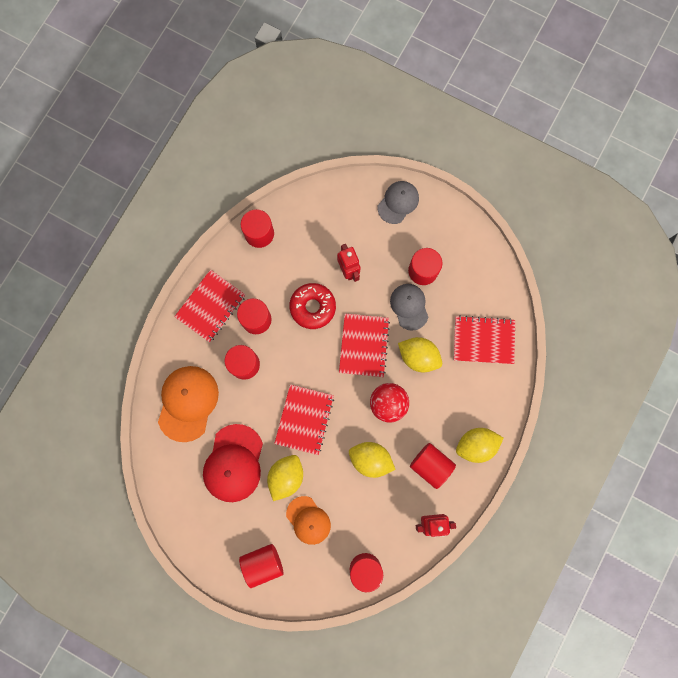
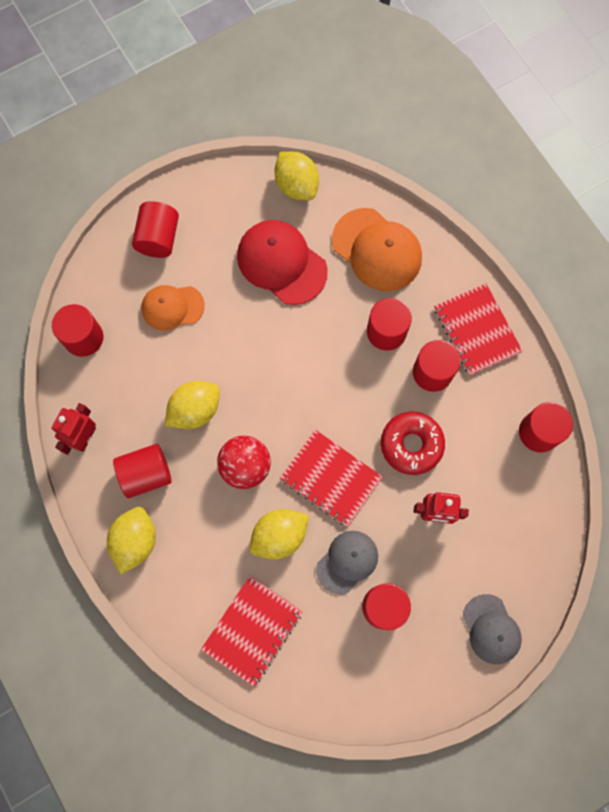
camera: 120 degrees right, 5 degrees down
(286, 476) = (233, 309): yellow lemon -> yellow lemon (296, 186)
(304, 419) = (284, 362): red notebook -> none
(409, 306) = (347, 562): grey cap -> grey cap turned 60 degrees counterclockwise

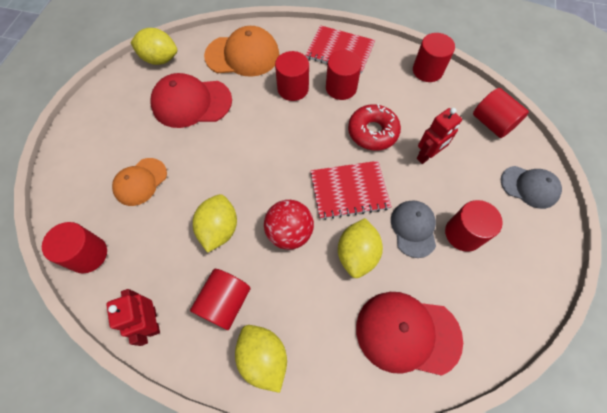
camera: 45 degrees left, 10 degrees down
(159, 238) = (91, 150): red cylinder -> red cylinder (492, 123)
(252, 630) = (407, 333): red notebook -> red cap

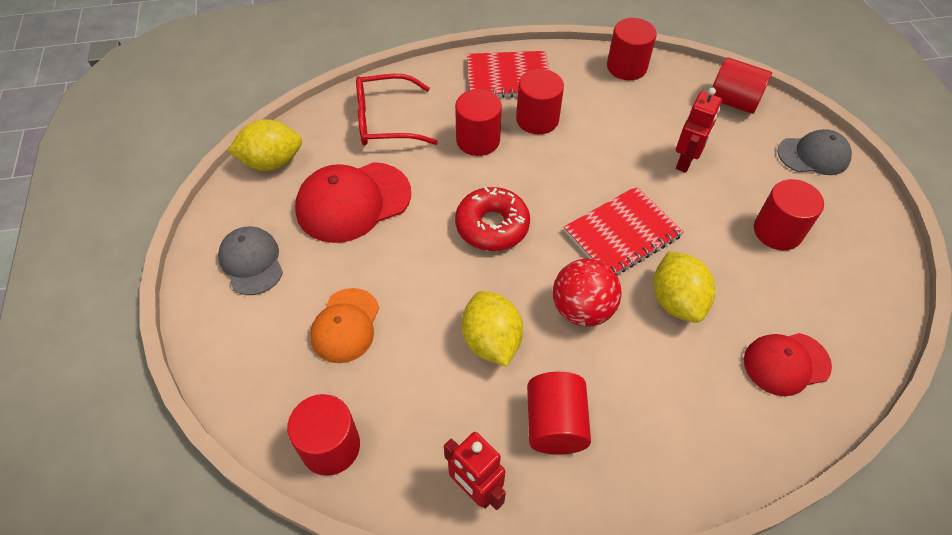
camera: 25 degrees left, 10 degrees down
(242, 55) = (385, 121): orange cap -> red glasses
(263, 357) = (643, 466): yellow lemon -> none
(372, 132) = (607, 157): red donut -> red donut (492, 226)
(407, 333) = (786, 363): red cap -> red cap, size x0.64
(413, 228) = (721, 247): grey cap -> grey cap (251, 262)

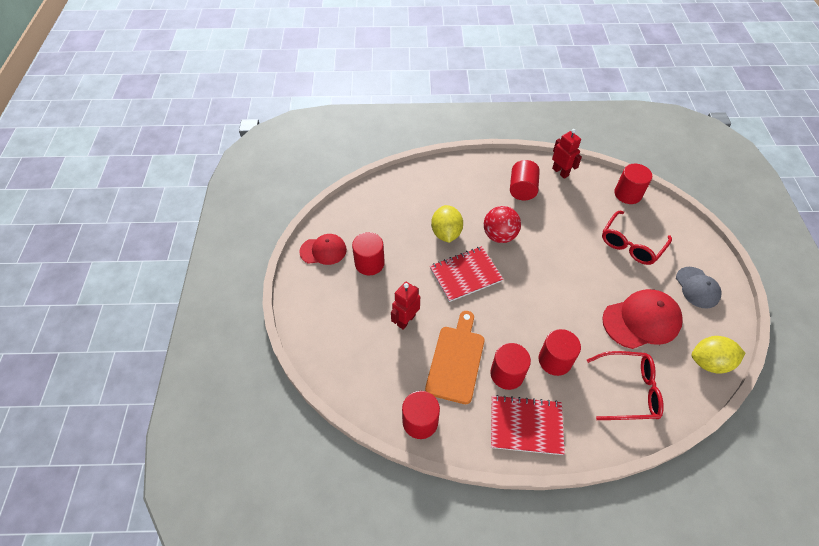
camera: 170 degrees left, 0 degrees up
(345, 325) = (631, 244): orange cap -> red glasses
(491, 341) = (551, 227): yellow lemon -> none
(492, 226) = (547, 291): red donut -> none
(604, 125) = (456, 360): none -> orange cutting board
(733, 101) = (346, 369): red cylinder -> none
(786, 363) = (402, 198): red cap -> red cap (323, 251)
(813, 155) = (314, 312): grey cap -> none

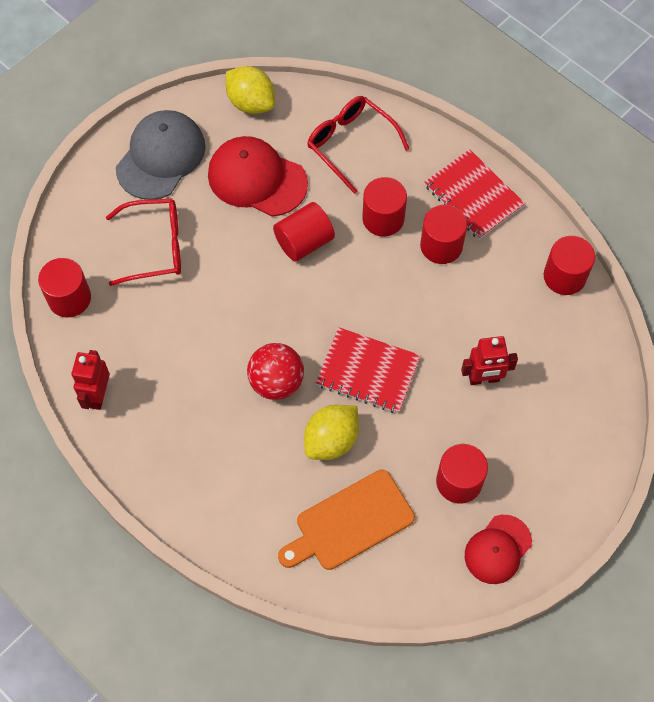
camera: 135 degrees left, 10 degrees up
(323, 251) = (497, 549): red cap -> red cap turned 90 degrees counterclockwise
(456, 360) = (475, 297): orange cutting board -> orange cutting board (350, 522)
(522, 189) = (174, 415): red cylinder -> red cylinder (304, 242)
(697, 287) = (161, 157): grey cap -> grey cap, size x1.56

